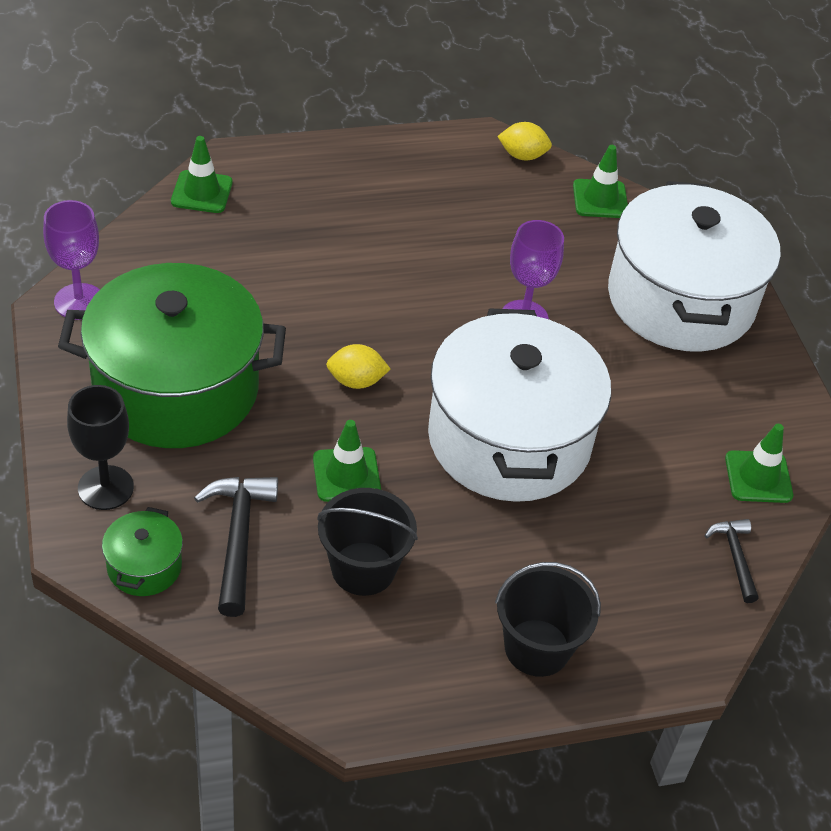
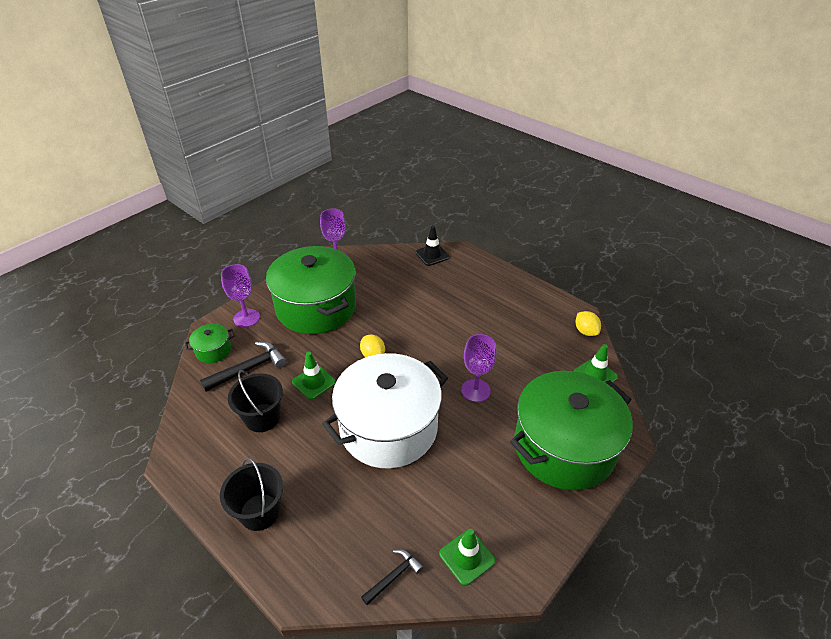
camera: 60 degrees right, 5 degrees down
(105, 488) = (246, 318): black goblet -> purple goblet
(202, 192) = (432, 255): green traffic cone -> black traffic cone
(680, 300) = (564, 447): white pot -> green pot

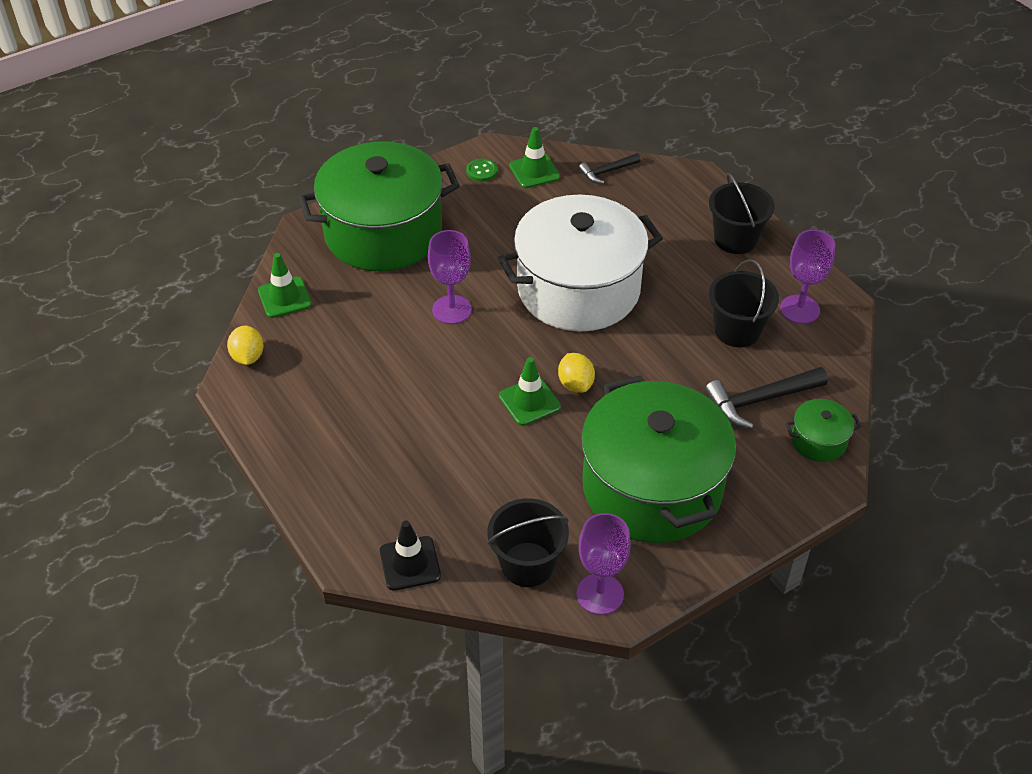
camera: 165 degrees left, 5 degrees up
(246, 318) = (771, 490): purple goblet -> purple goblet (799, 309)
(314, 382) = (666, 362): green traffic cone -> green traffic cone (529, 401)
(375, 264) = (527, 564): none -> black bucket
(518, 544) = (481, 171): none -> green button

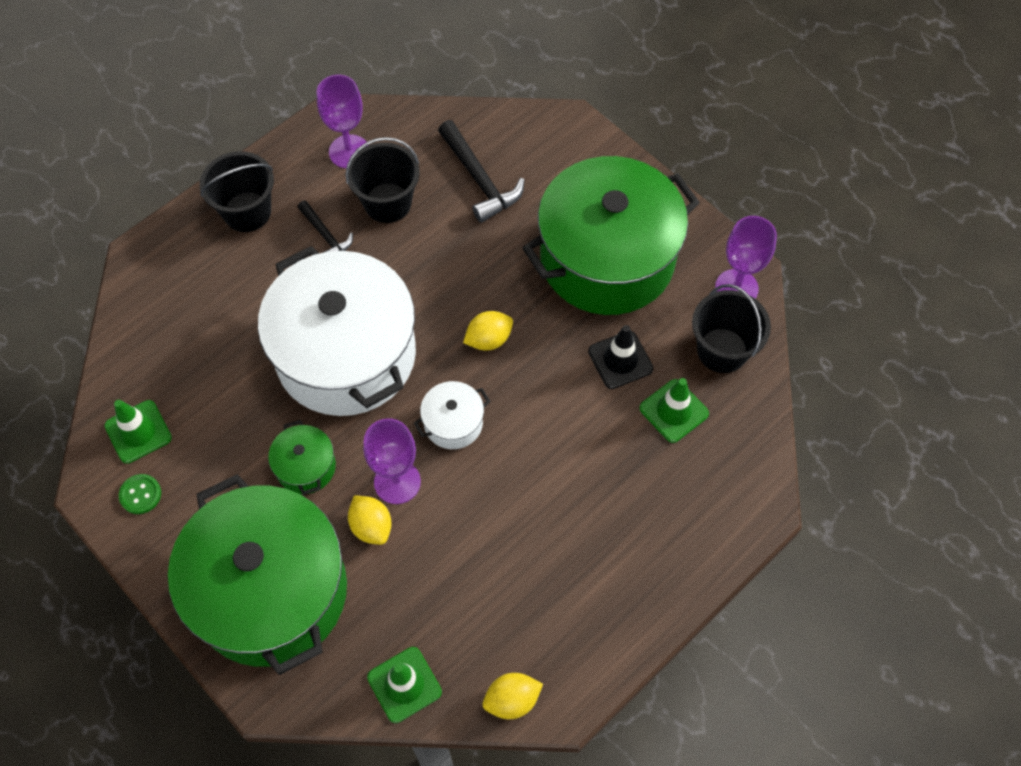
camera: 100 degrees left, 15 degrees up
(410, 563) = (750, 452): black traffic cone -> black traffic cone (620, 360)
(417, 291) = (371, 526): none -> yellow lemon
(497, 350) = (453, 423): none -> white pot
(529, 401) = (521, 379): green traffic cone -> green traffic cone (674, 411)
(607, 172) = (135, 350): black hammer -> black hammer (326, 235)
(818, 441) = (521, 133): green pot -> green pot (306, 467)

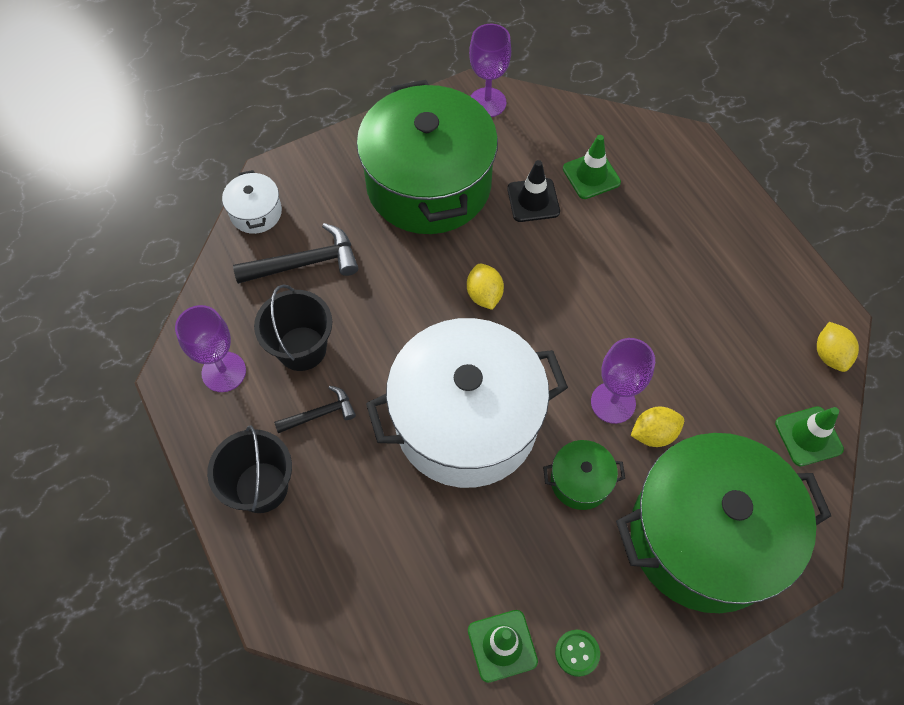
camera: 75 degrees left, 0 degrees up
(453, 423) = (563, 343): white pot -> white pot (256, 212)
(722, 350) = (543, 128): black bucket -> none

